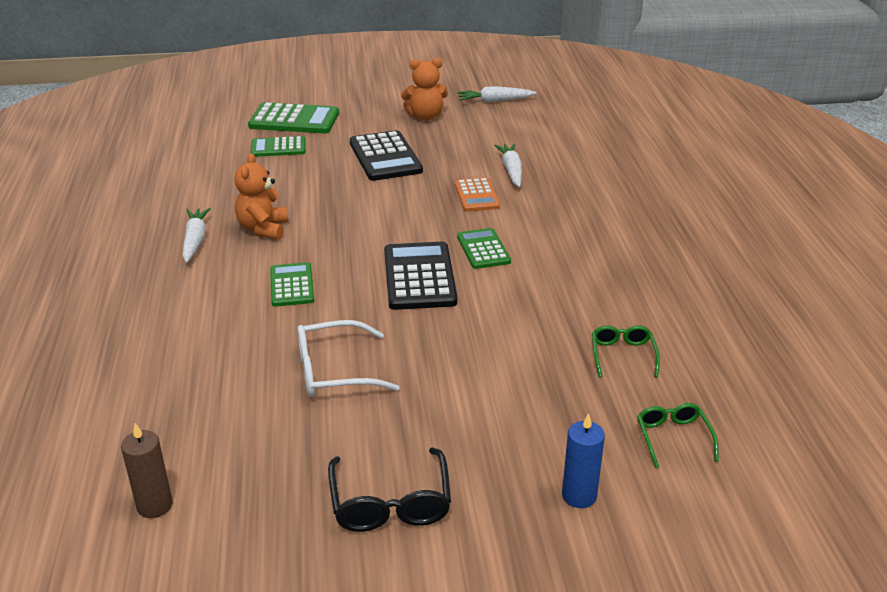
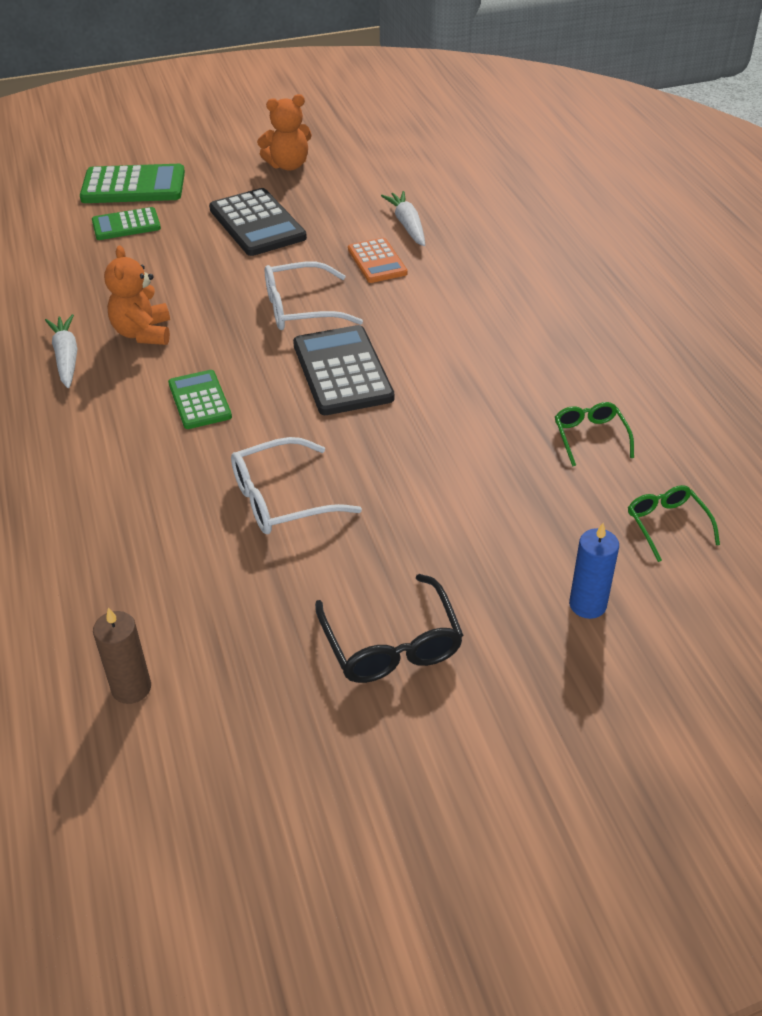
camera: 10 degrees left, 10 degrees up
(399, 225) = (300, 309): none -> white glasses
(483, 249) = (404, 328): green calculator -> none
(495, 101) = (363, 137): white carrot -> none

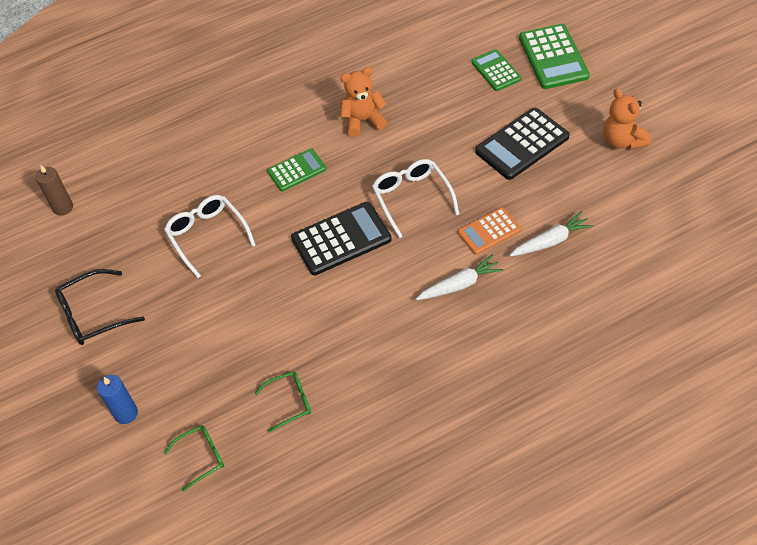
camera: 85 degrees right, 10 degrees up
(66, 358) = (329, 92): white carrot -> white carrot (460, 285)

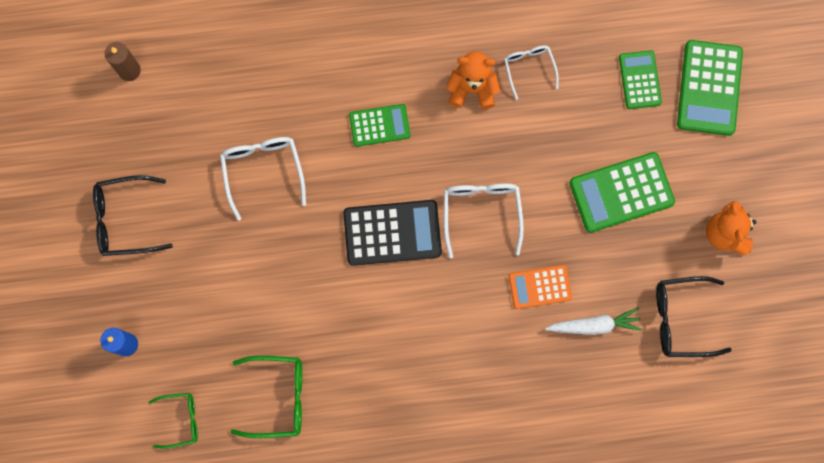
camera: 15 degrees right, 25 degrees up
(290, 402) = (278, 397): green glasses -> green glasses, size x1.56
(403, 93) = (529, 68): none -> white glasses
(460, 285) = (484, 337): white carrot -> none
(522, 144) = (621, 192): black calculator -> green calculator
(622, 210) = (681, 319): none -> black glasses

